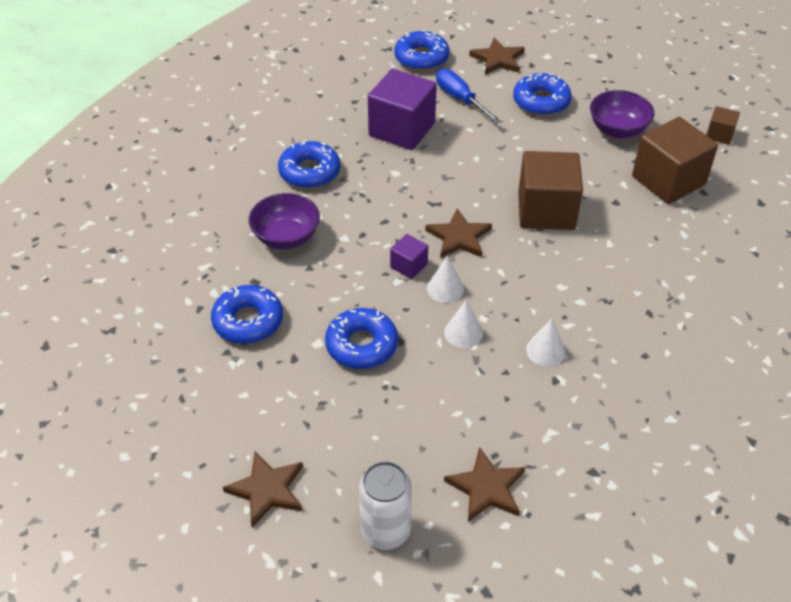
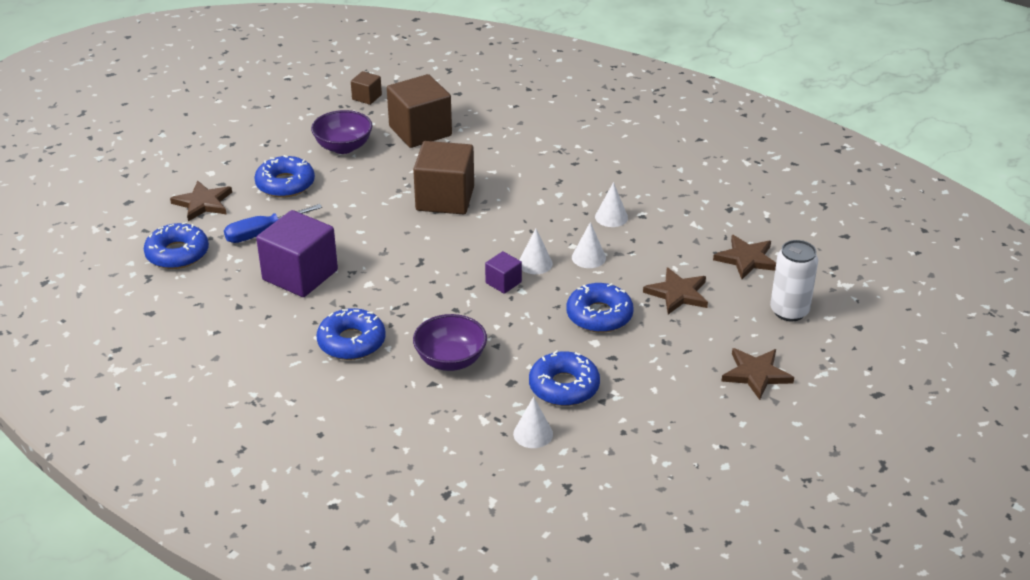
camera: 85 degrees left, 10 degrees down
(182, 302) = (533, 434): none -> white cone
(459, 237) = (471, 250): brown star -> brown star (678, 293)

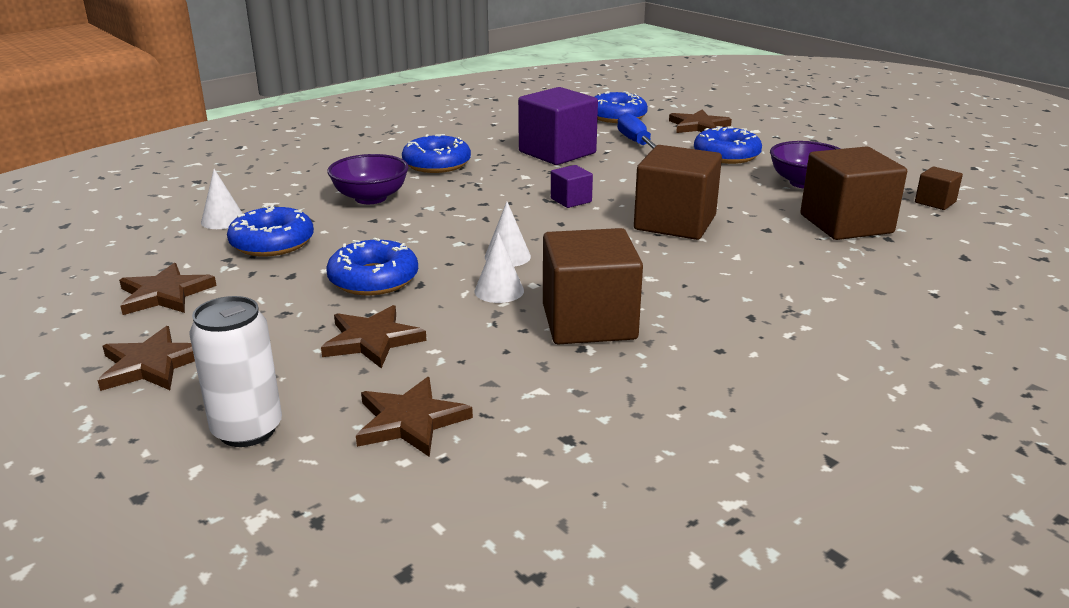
camera: 105 degrees right, 10 degrees down
(503, 282) = (481, 235): purple cube -> purple cube (571, 200)
(611, 217) = (589, 322): white cone -> brown cube
(672, 409) = (165, 294): none -> brown star

